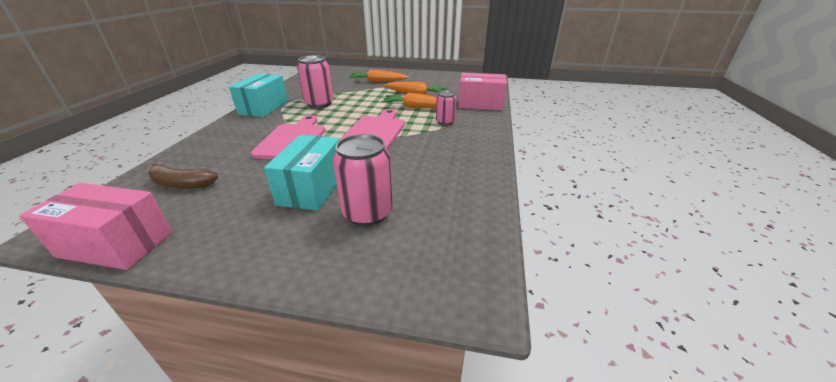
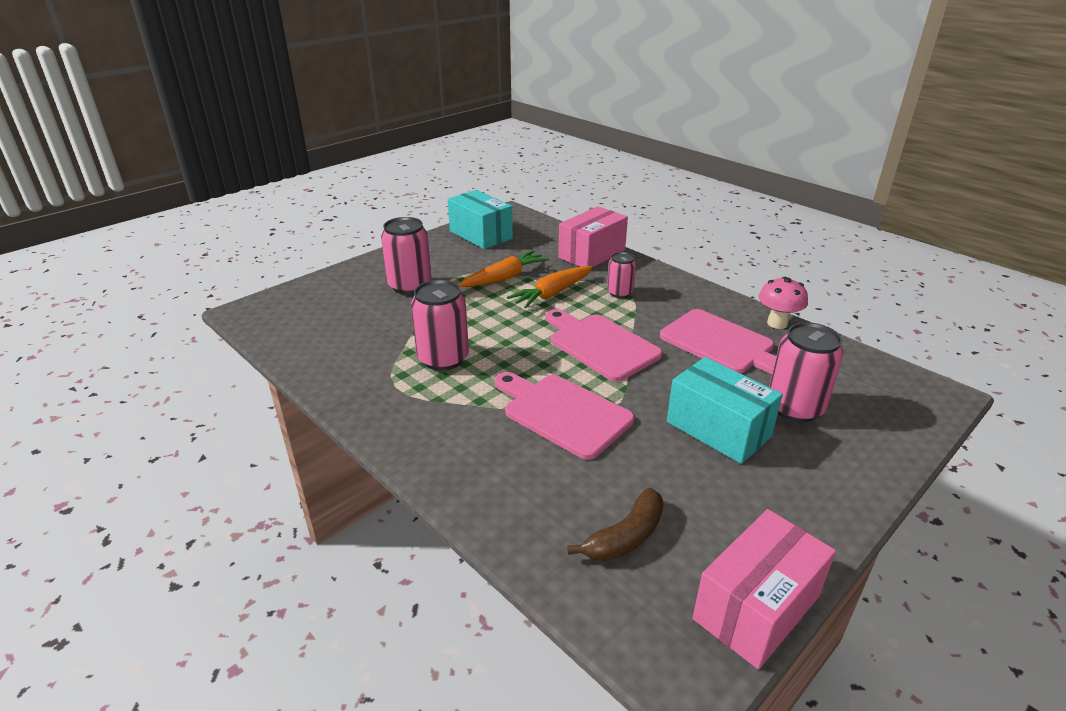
camera: 55 degrees left, 0 degrees up
(264, 108) = (391, 413): turquoise box -> turquoise box (481, 235)
(378, 81) = (410, 286): orange carrot -> pink can
(425, 166) = (721, 344): none -> pink cutting board
(487, 180) = (777, 323): none -> pink mushroom

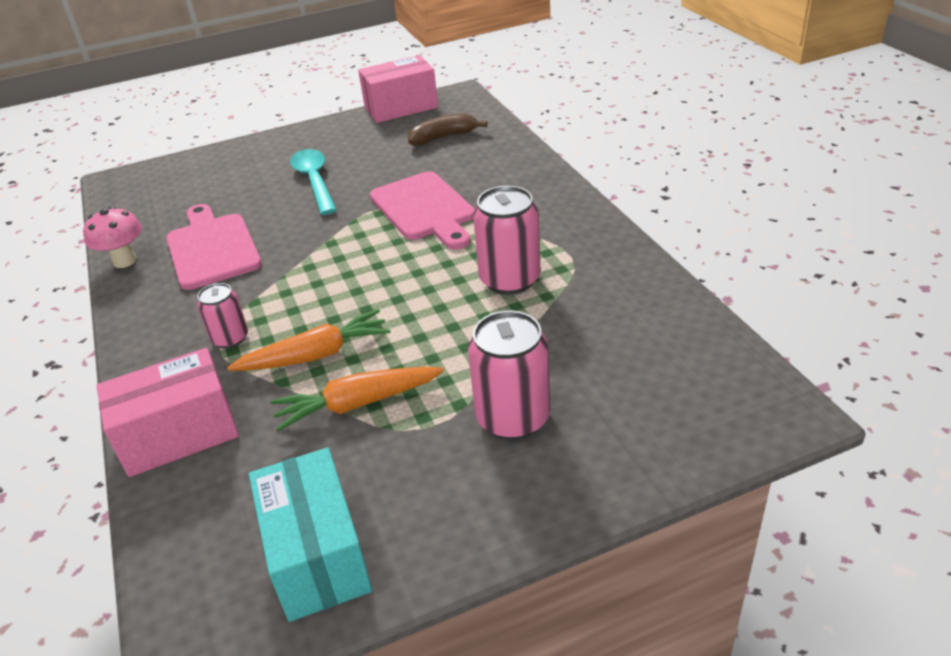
camera: 155 degrees left, 5 degrees up
(600, 345) = (330, 267): pink cutting board -> none
(718, 429) = (314, 181): turquoise box -> turquoise spoon
(794, 407) = (236, 186): pink can -> none

